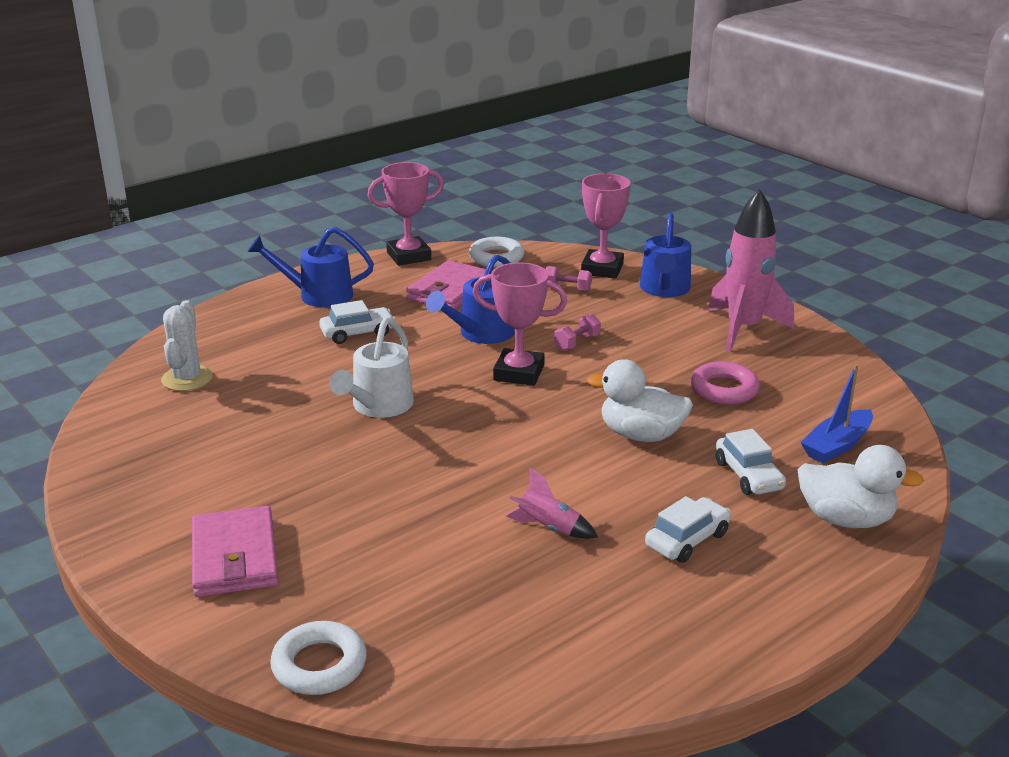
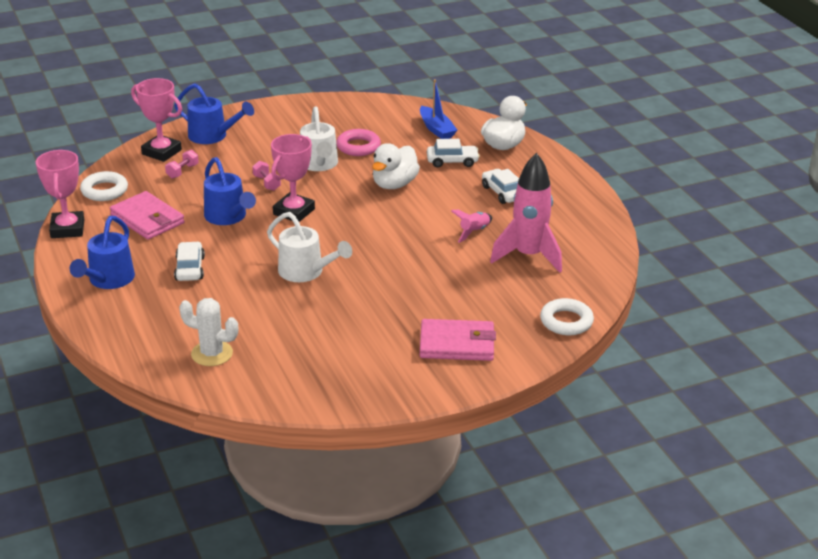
camera: 75 degrees left, 5 degrees up
(650, 369) = (319, 165): none -> white watering can
(743, 329) = (289, 122): pink rocket -> pink rocket (528, 256)

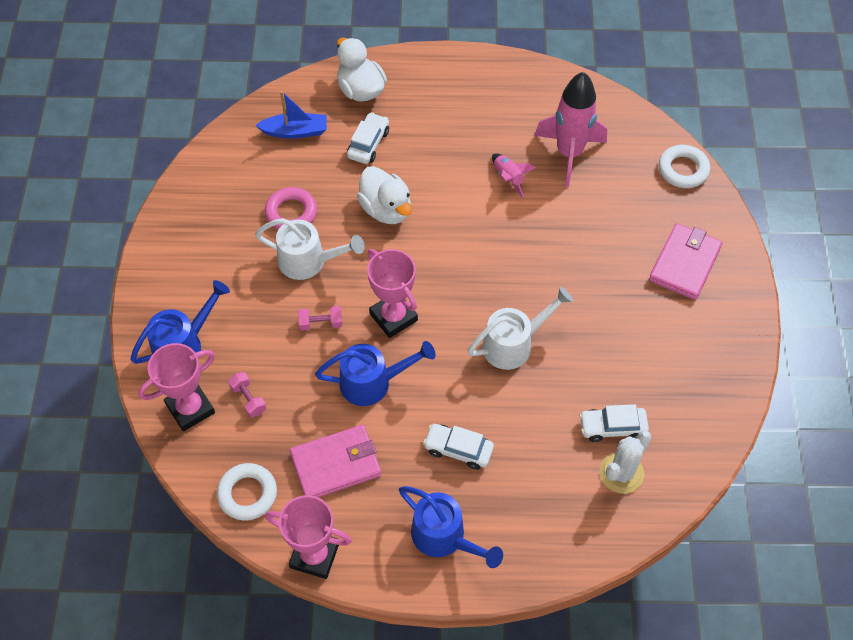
camera: 65 degrees left, 25 degrees up
(502, 193) = (450, 127): white car -> white car (612, 427)

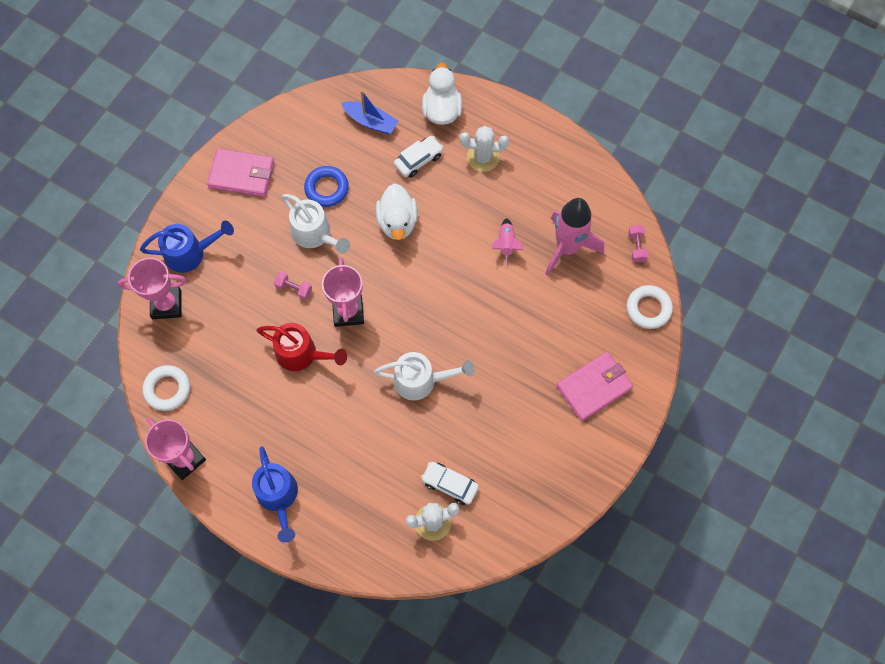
camera: 30 degrees right, 10 degrees up
(248, 399) = (209, 319): pink dumbbell -> pink dumbbell (636, 247)
(291, 213) = (326, 188): pink ring -> blue ring
(336, 464) = (239, 401): pink wallet -> pink wallet (242, 174)
(373, 382) = (302, 354): blue watering can -> red watering can
(431, 112) = (483, 157): none -> white cactus
(458, 449) = (329, 438): white car -> none

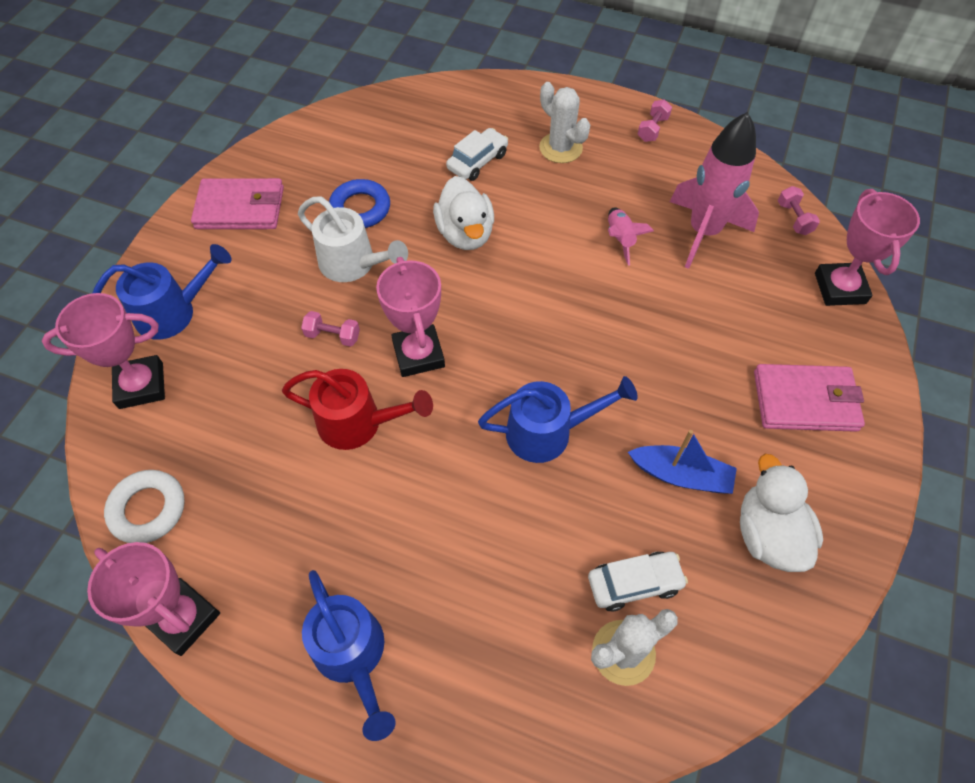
camera: 10 degrees left, 10 degrees down
(370, 121) = (405, 129): blue boat -> blue boat (681, 475)
(421, 380) = (549, 432): white watering can -> blue watering can
(442, 110) = (494, 107): white duck -> white duck (768, 534)
(450, 484) = (634, 583): white car -> white car turned 150 degrees clockwise
(483, 157) = (560, 148): white cactus -> white cactus turned 60 degrees clockwise
(557, 150) = (652, 129): none -> pink dumbbell
(594, 387) = (805, 401): pink wallet -> pink wallet turned 45 degrees clockwise
(648, 308) = (840, 288): white ring -> pink trophy

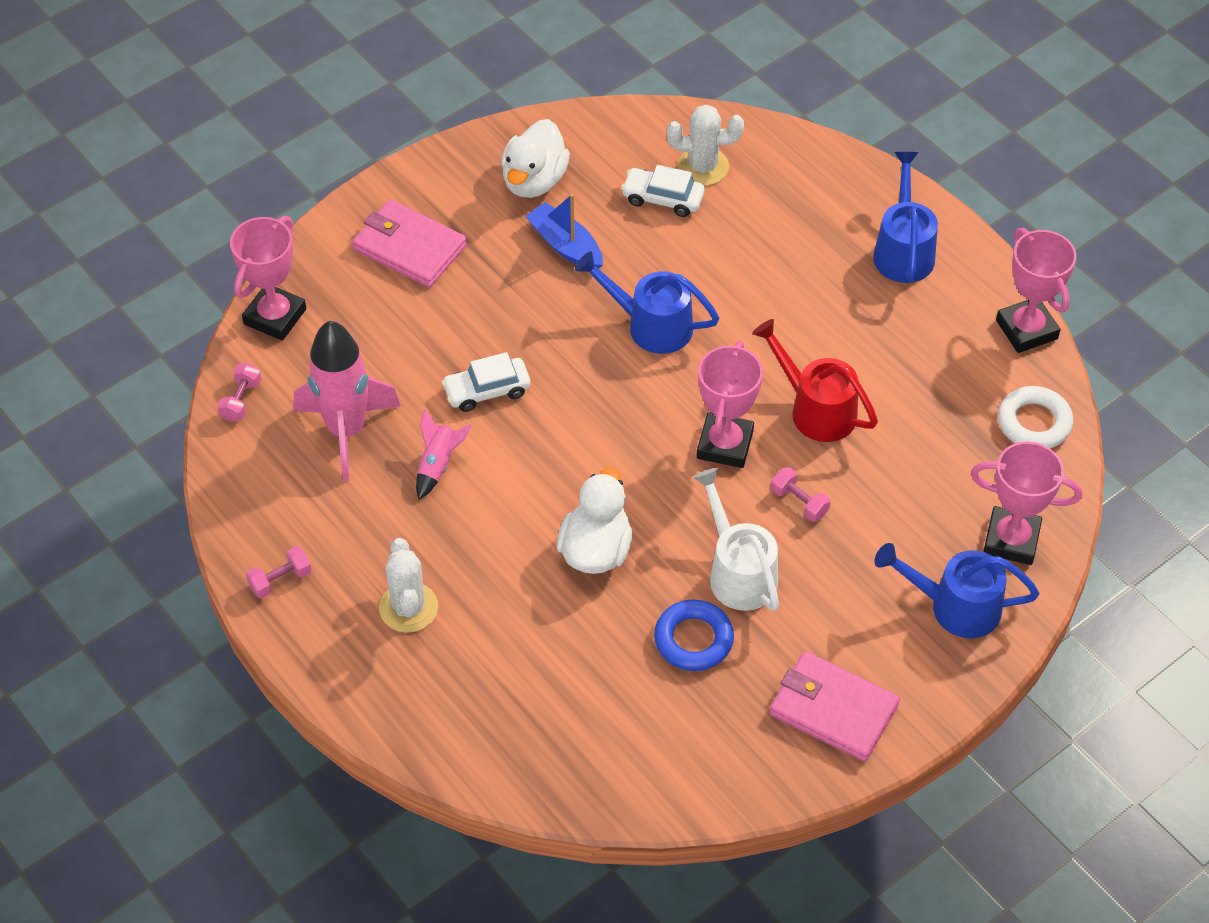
camera: 150 degrees left, 5 degrees down
(477, 161) = (519, 637): white car -> white car (487, 391)

